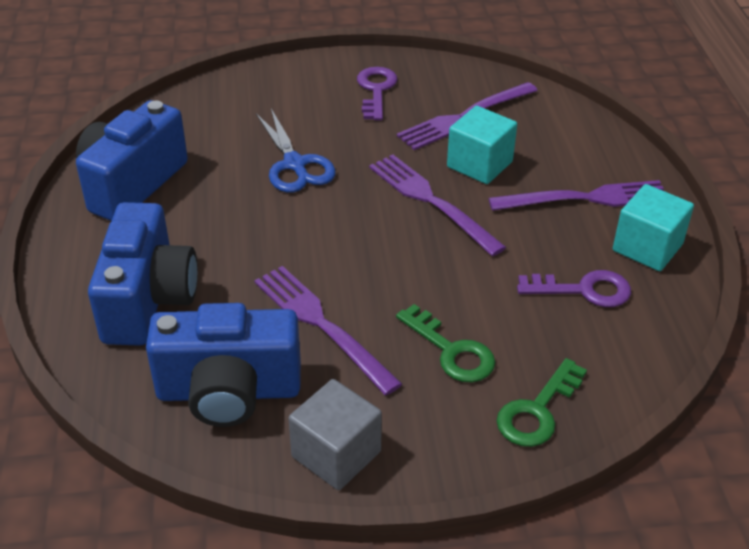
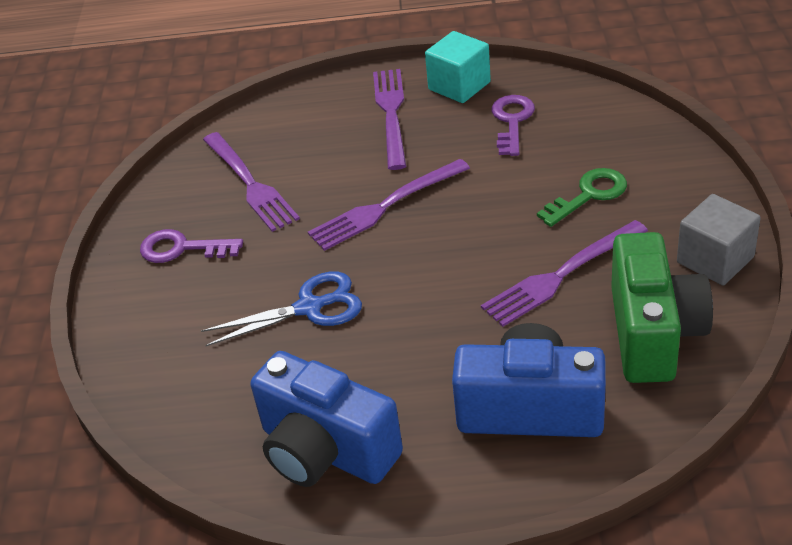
camera: 80 degrees left, 0 degrees up
(229, 391) = (653, 333): blue camera -> green camera
(479, 164) = (331, 175): turquoise cube -> none
(537, 411) = (651, 151): green key -> none

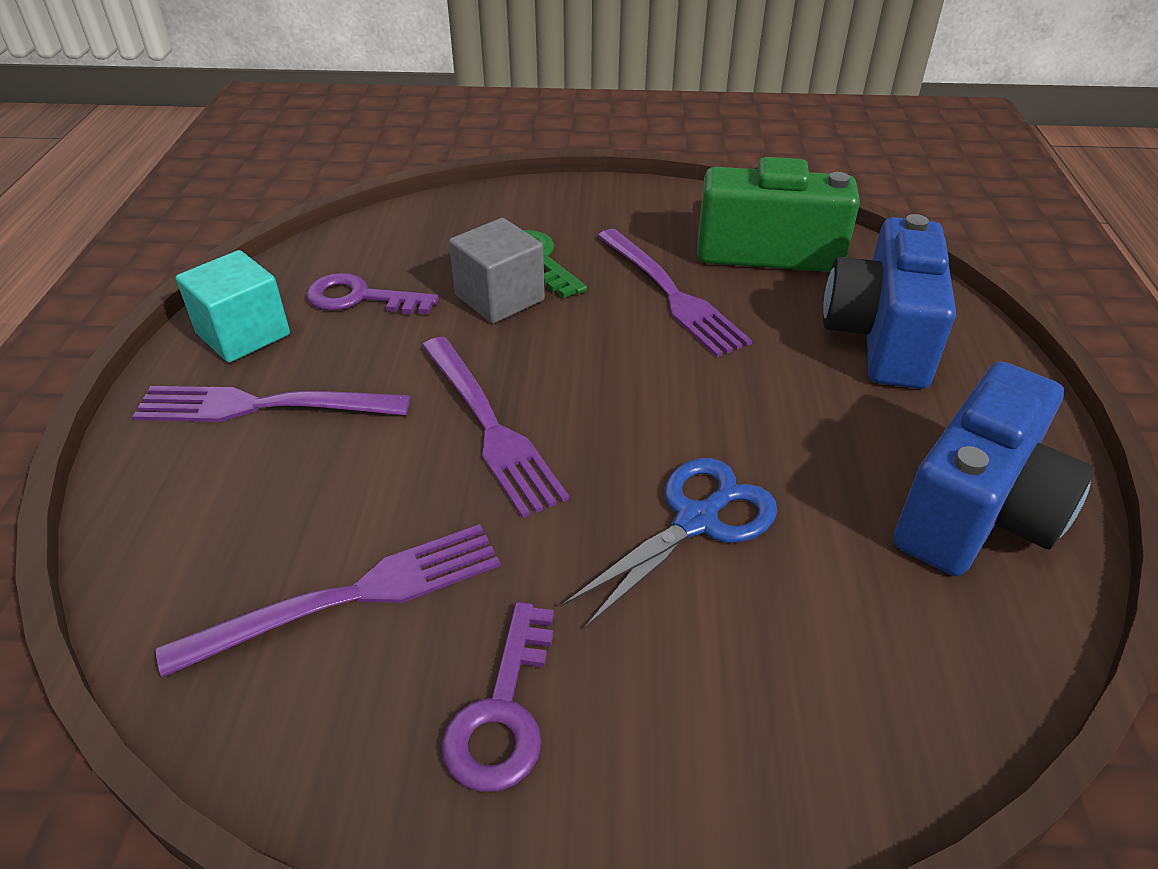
camera: 90 degrees left, 0 degrees up
(309, 307) = (696, 521): blue scissors -> blue scissors turned 60 degrees clockwise
(715, 260) = (667, 204): grey cube -> grey cube (499, 298)

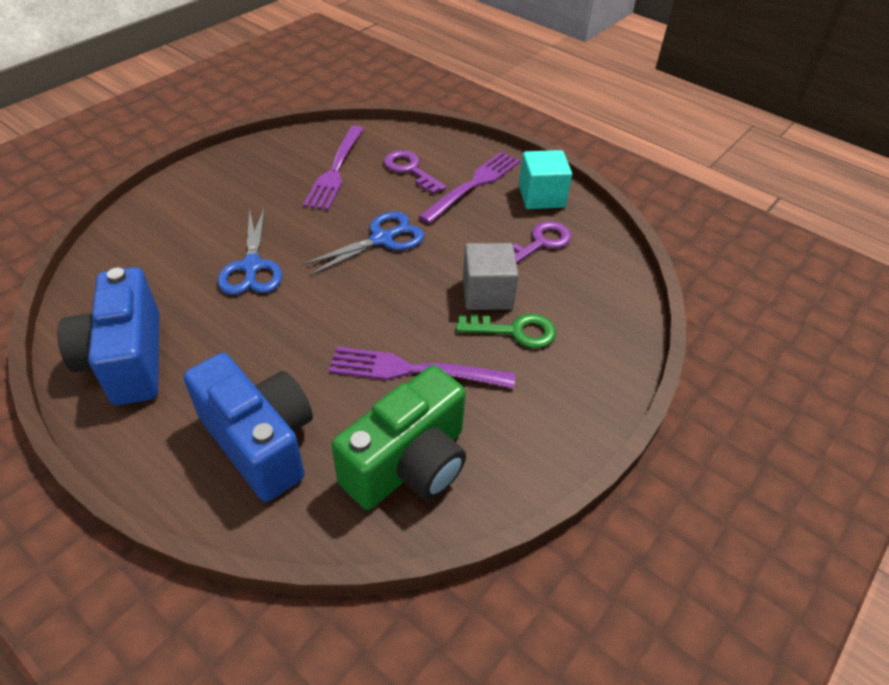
camera: 125 degrees right, 5 degrees up
(490, 427) = (382, 239): purple fork -> blue scissors
(503, 711) = (248, 181): purple key -> purple key (410, 170)

